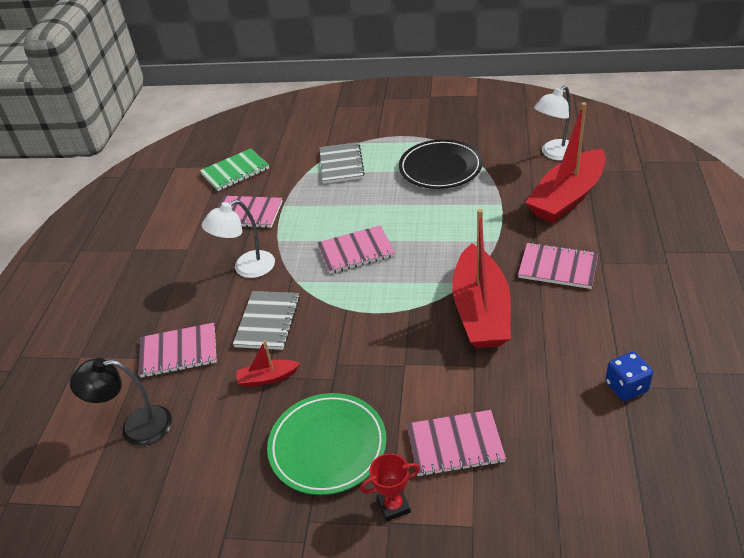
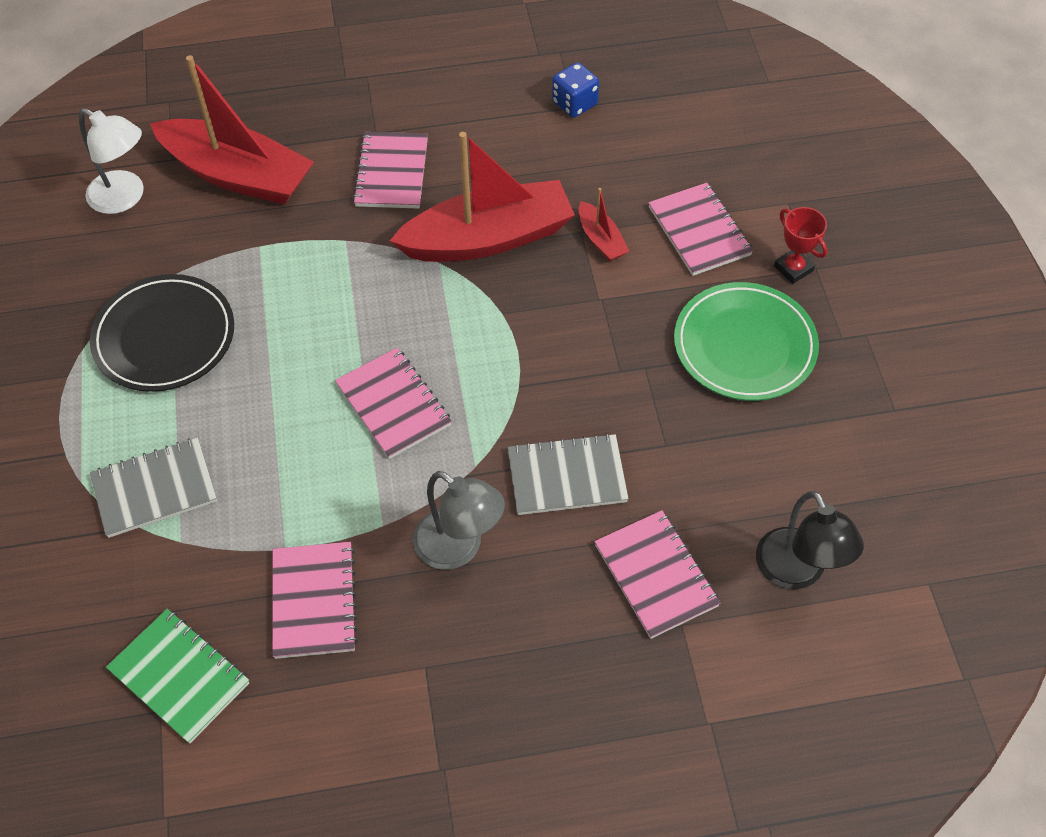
camera: 110 degrees left, 15 degrees up
(246, 268) = (459, 548): white lamp -> grey lamp
(267, 378) = (667, 442): red boat -> red boat (601, 239)

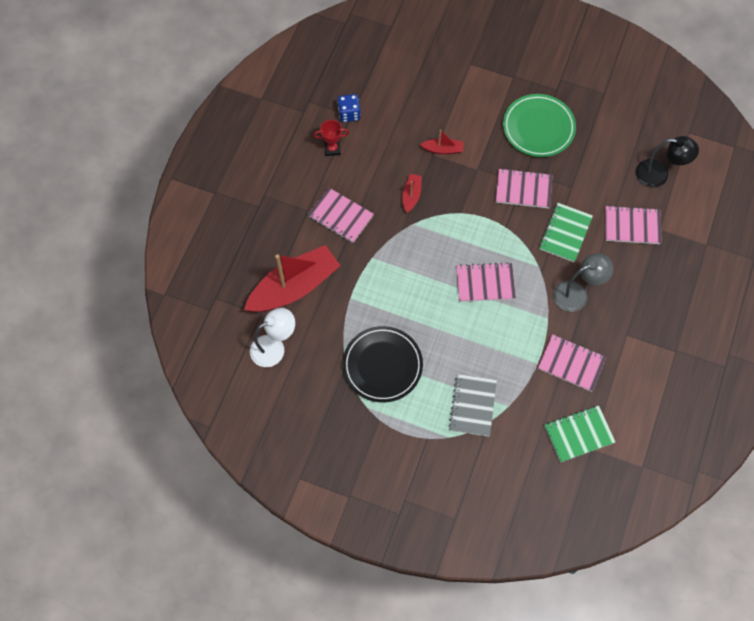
camera: 60 degrees left, 10 degrees up
(488, 238) = (411, 195): red boat -> red boat, size x0.44
(567, 476) = (565, 233): grey notebook -> green notebook
(699, 231) = (464, 108): pink notebook -> pink notebook (523, 189)
(793, 268) = (508, 84): red trophy -> red trophy (332, 149)

